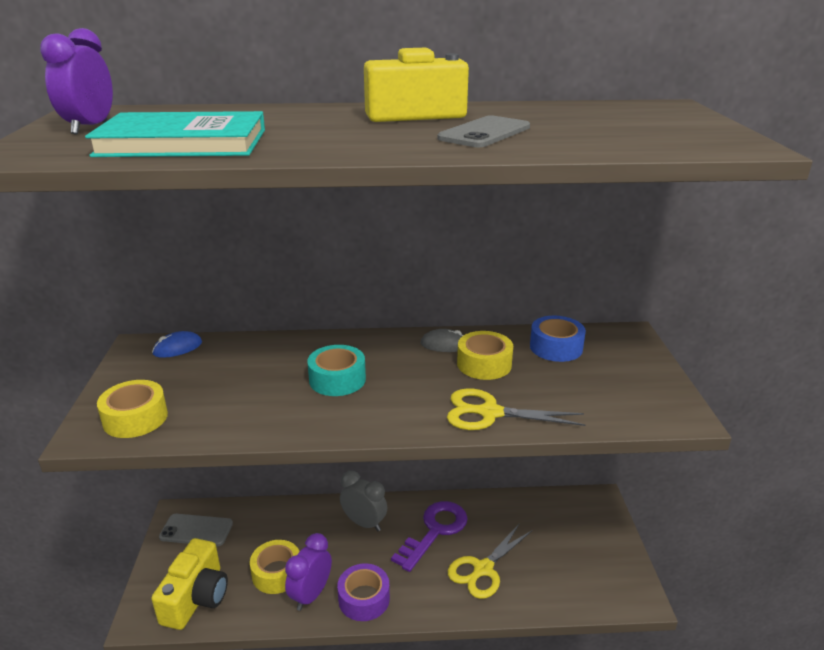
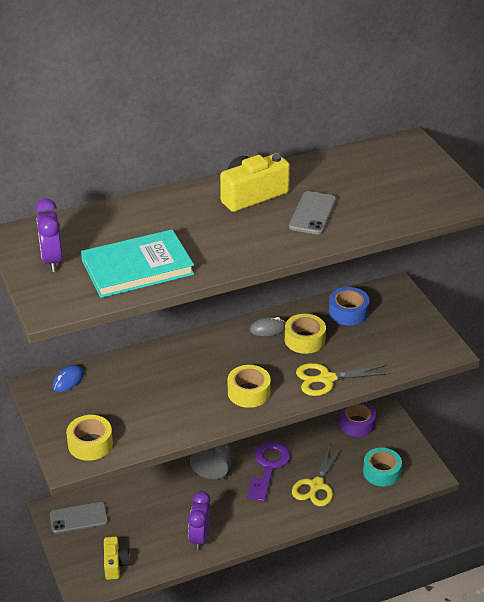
camera: 20 degrees left, 10 degrees up
(196, 598) = (115, 564): yellow camera -> yellow camera, size x0.63
(277, 573) = (165, 531): yellow tape -> yellow tape (249, 392)
(337, 379) = (209, 378): turquoise tape -> turquoise tape (381, 472)
(364, 599) = (240, 529): purple tape -> purple tape (357, 424)

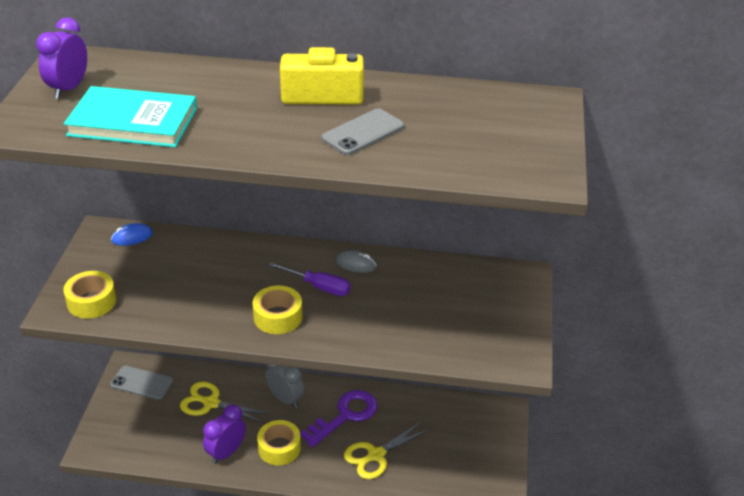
camera: 30 degrees right, 0 degrees up
(115, 564) = (134, 440): yellow camera -> none
(257, 357) = (319, 287): none -> purple screwdriver
(304, 340) = (381, 289): yellow tape -> yellow tape (279, 448)
(327, 379) = (366, 337): yellow scissors -> yellow scissors (211, 403)
(348, 312) = (452, 280): blue tape -> none
(357, 424) = (466, 413): purple tape -> none
(381, 472) = (452, 473): turquoise tape -> none

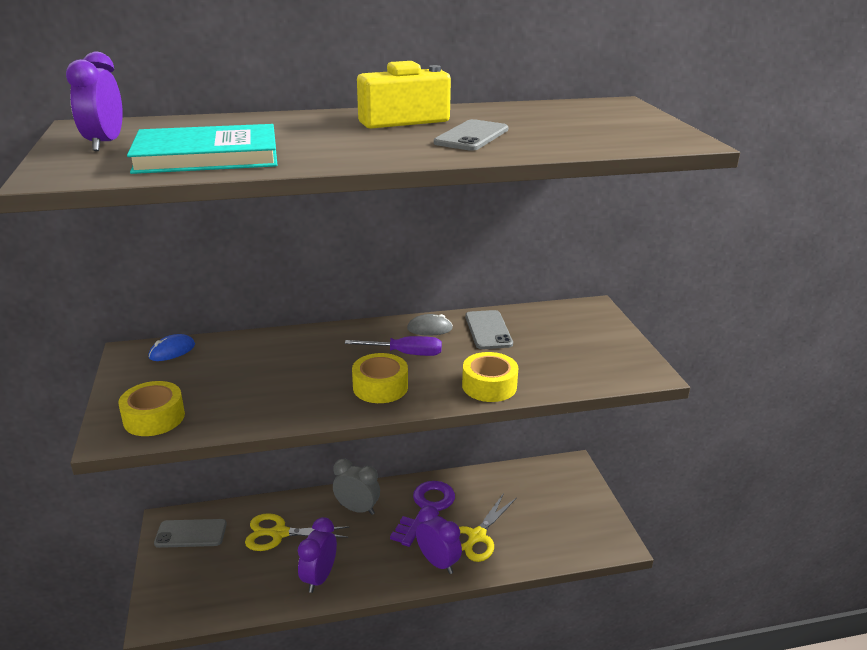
camera: 20 degrees left, 10 degrees down
(279, 448) = (374, 557): yellow tape -> yellow tape (489, 386)
(330, 469) = (438, 562): none -> purple clock
(407, 278) = (488, 330): none -> grey phone

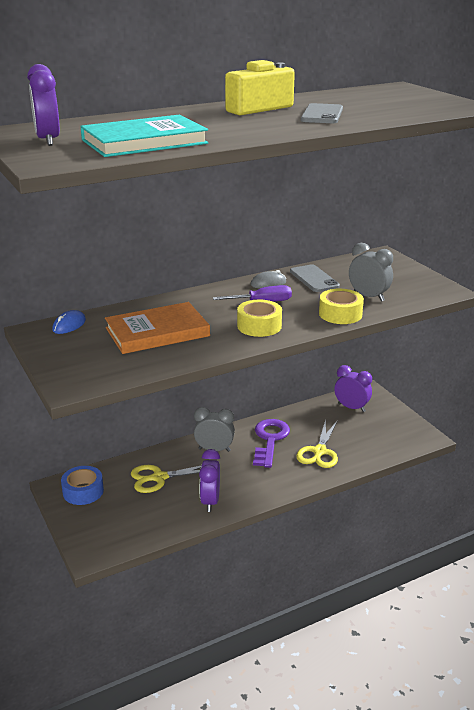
camera: 15 degrees left, 0 degrees up
(154, 418) = (95, 370): yellow tape -> none
(191, 533) = (83, 491): grey phone -> blue tape
(259, 376) = (157, 332): none -> orange book
(438, 562) = (298, 474): purple clock -> purple clock (351, 407)
(540, 366) = (368, 296): none -> grey clock

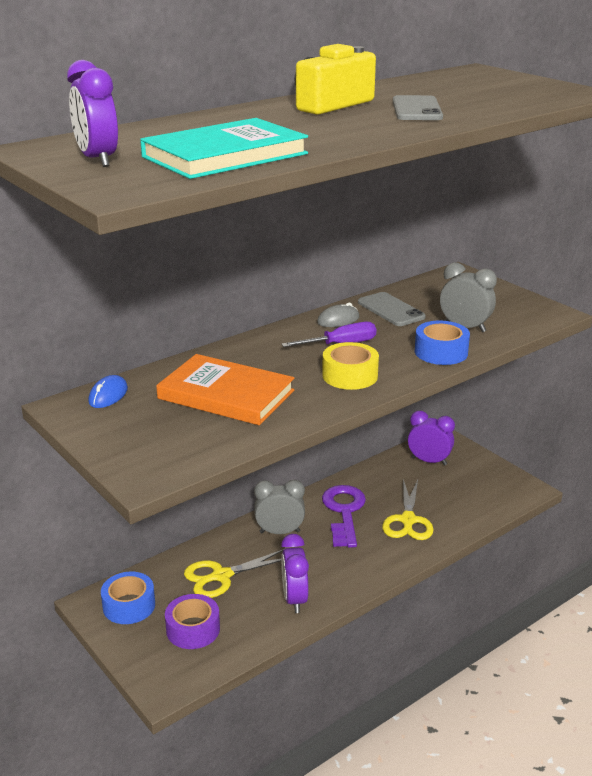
camera: 10 degrees left, 0 degrees up
(125, 514) = (193, 629): none -> purple tape
(157, 332) = (226, 394): orange book -> orange book turned 60 degrees clockwise
(340, 314) = (441, 352): yellow tape -> blue tape

